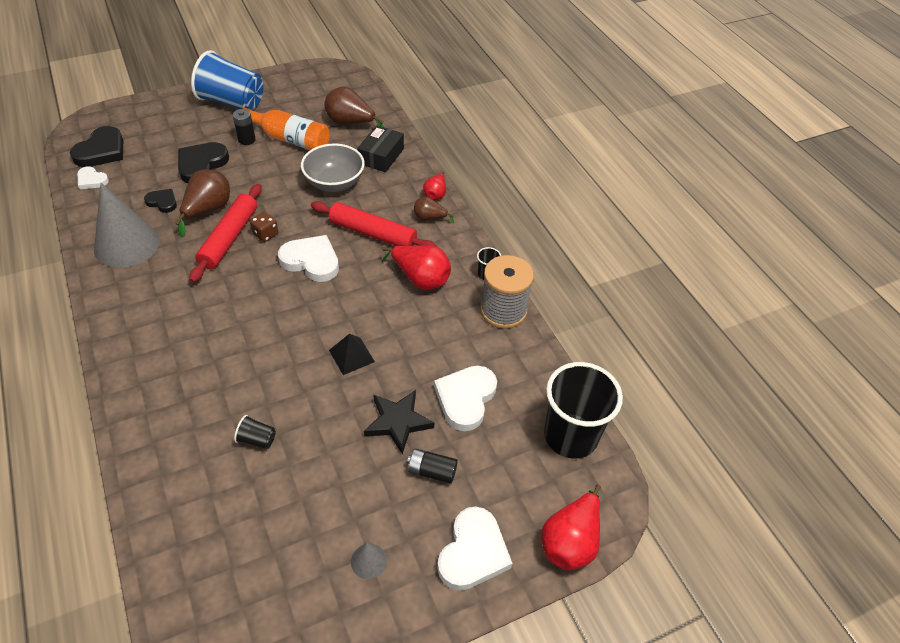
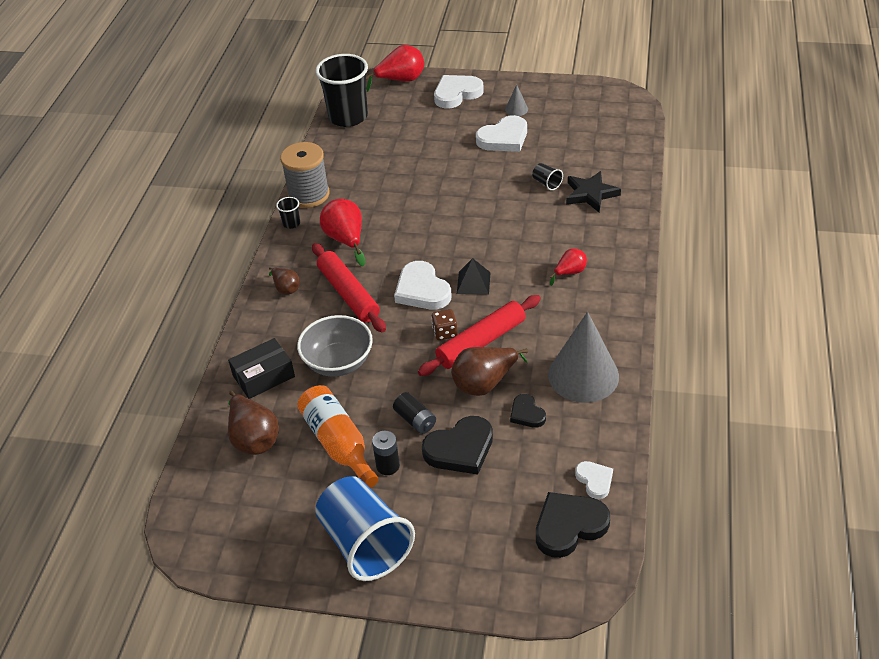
camera: 140 degrees left, 5 degrees down
(351, 356) = (446, 207): black pyramid -> black pyramid (473, 283)
(398, 422) = (447, 160): black star -> black star (590, 194)
(432, 471) = (447, 131): black battery -> black battery (415, 420)
(435, 194) = (256, 309): red pear -> red pear (570, 272)
(466, 398) = (391, 156): white heart -> white heart (504, 138)

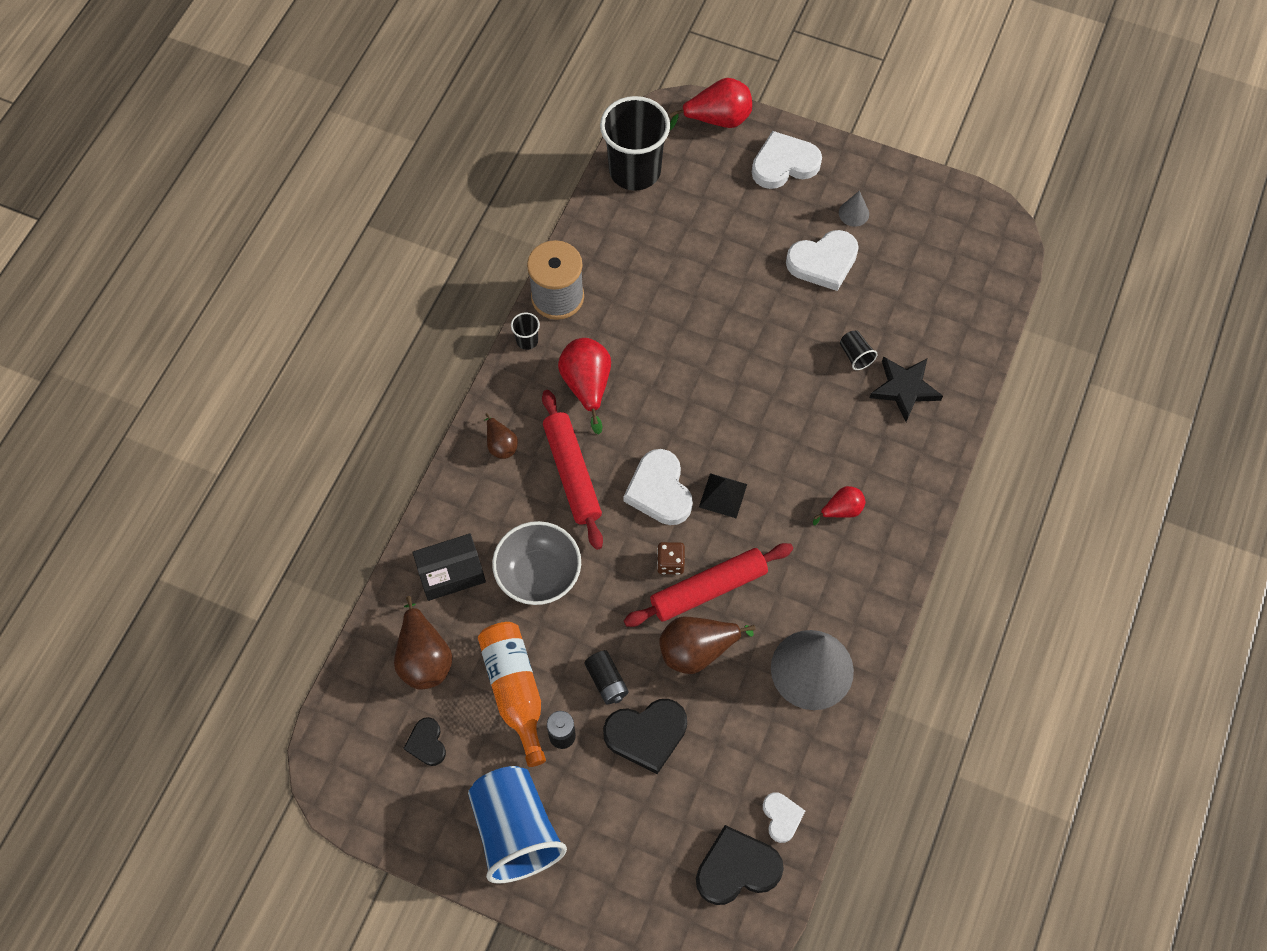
camera: 10 degrees right, 20 degrees up
(527, 413) = (733, 706): black heart -> black heart (427, 743)

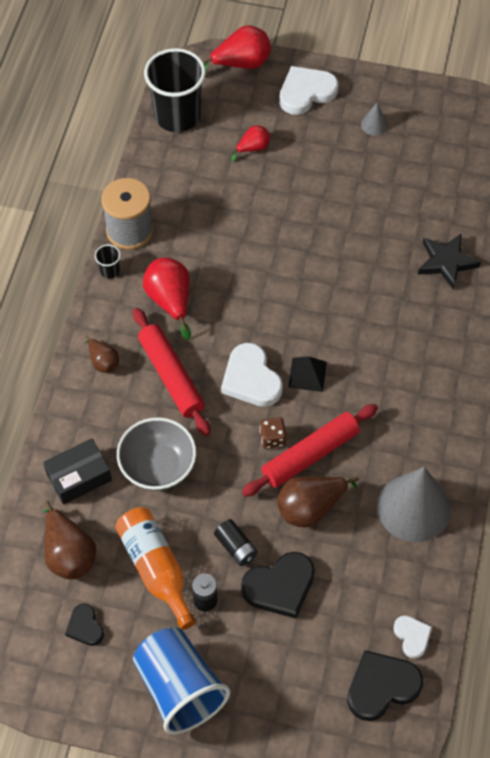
camera: 10 degrees left, 5 degrees down
(823, 262) = (356, 168): white heart -> none
(841, 510) = (412, 371): red pear -> red pear (253, 148)
(855, 355) = (399, 241): black cup -> none

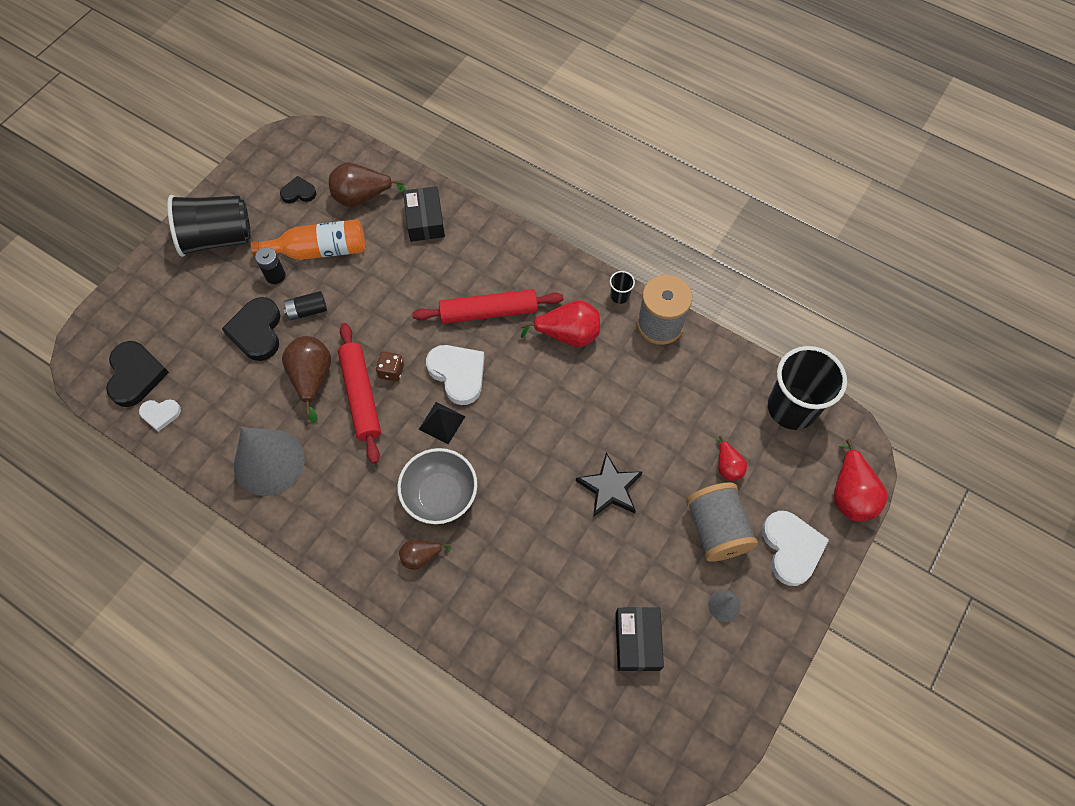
camera: 110 degrees right, 5 degrees up
(103, 362) = (525, 265): brown pear -> brown pear (421, 556)
(158, 466) = (407, 277): grey bowl -> grey bowl (440, 495)
(179, 688) = (217, 238): blue cup -> black cup
(251, 379) = (458, 374): white heart -> white heart turned 60 degrees clockwise
(313, 143) = (716, 529): none -> grey spool
(431, 173) = (637, 641): none -> black box
(446, 262) = (514, 606): black star -> black star (610, 488)

